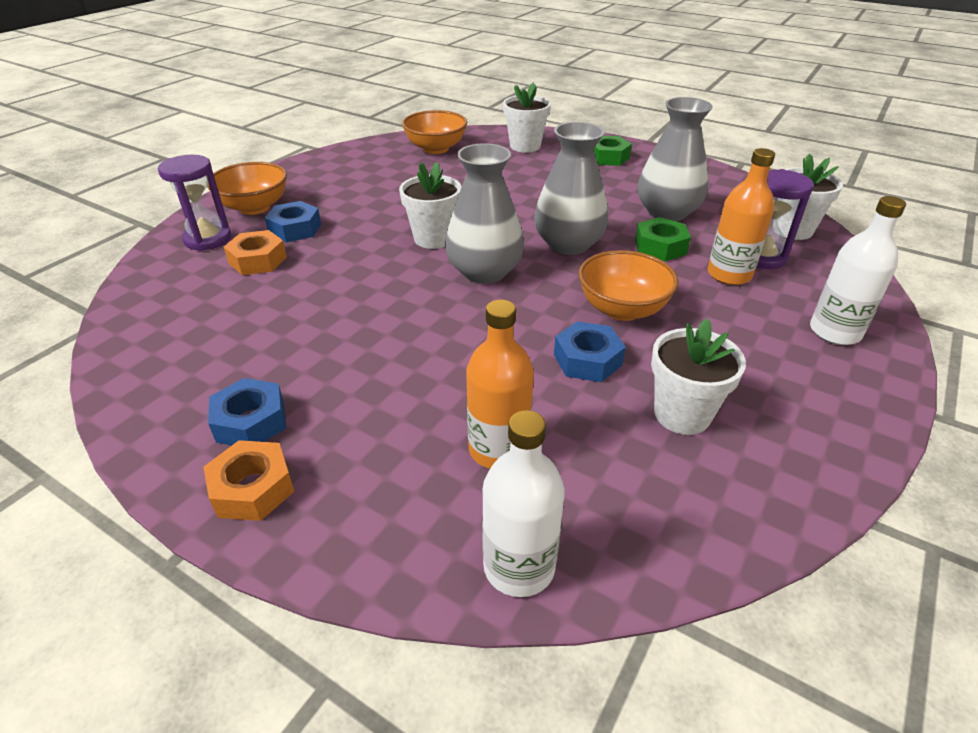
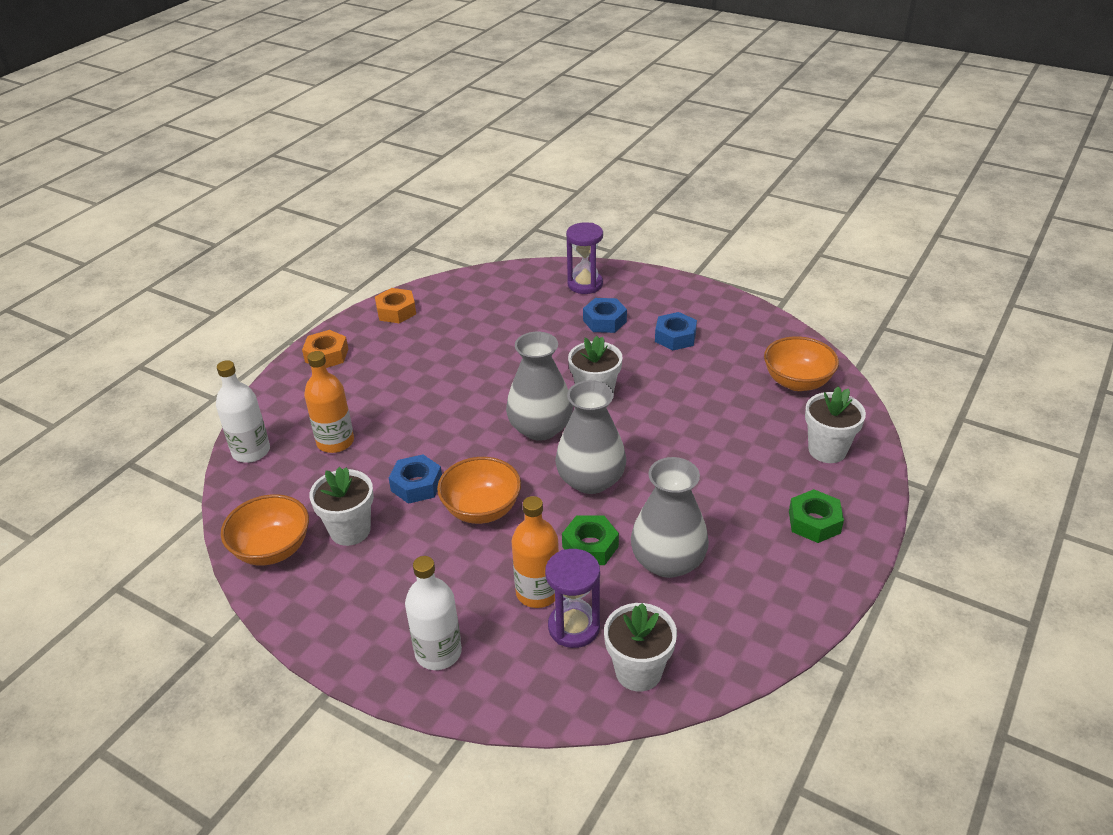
camera: 90 degrees right, 0 degrees up
(251, 421) = (377, 344): blue nut -> blue nut (675, 337)
(254, 207) = (640, 294): orange bowl -> orange bowl (272, 549)
(258, 260) = (555, 312): orange nut -> orange nut (396, 311)

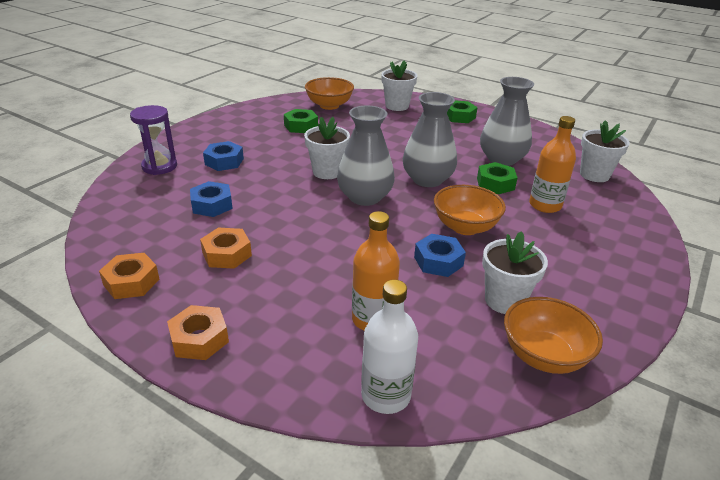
camera: 90 degrees left, 5 degrees down
(432, 350) = (227, 254): none -> orange nut
(438, 652) = (619, 248): white bottle -> none
(574, 627) = (570, 193): purple hourglass -> none
(675, 337) = (261, 136): blue nut -> blue nut (212, 205)
(716, 363) = (301, 126): none -> green nut

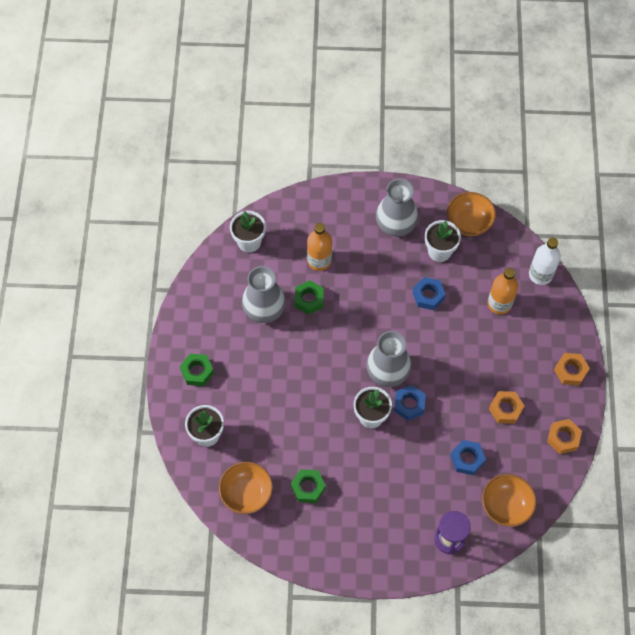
camera: 120 degrees left, 30 degrees up
(224, 161) = (408, 499): blue nut -> blue nut (409, 404)
(427, 179) = (334, 345): grey vase -> grey vase (396, 224)
(465, 227) = (381, 296): orange bowl -> orange bowl (506, 506)

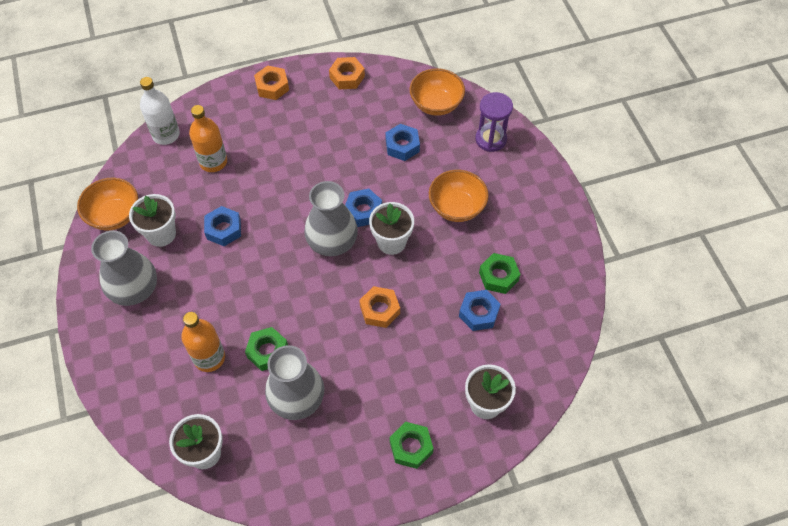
camera: 110 degrees left, 5 degrees down
(246, 493) = (534, 335): orange bowl -> orange bowl (456, 207)
(281, 459) = (479, 313): none -> blue nut
(505, 409) = (335, 128): orange nut -> orange nut (380, 310)

